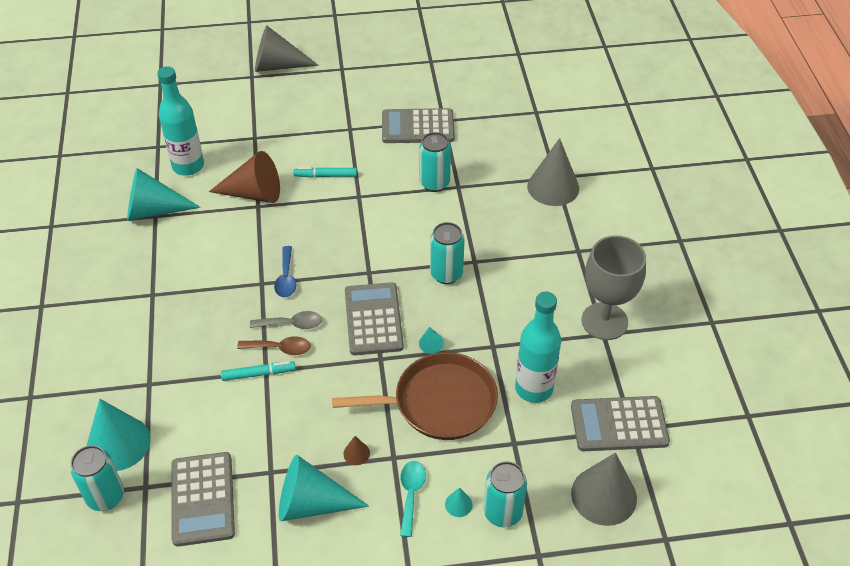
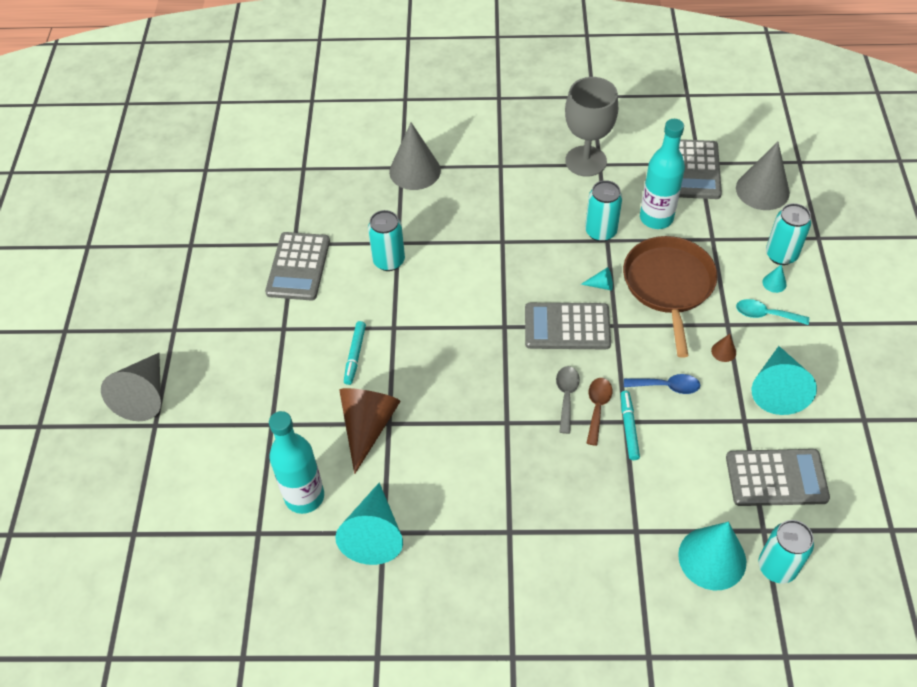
camera: 80 degrees left, 5 degrees up
(286, 278) = (503, 399): blue spoon -> blue spoon (667, 386)
(446, 274) = (516, 264): turquoise can -> turquoise can (600, 232)

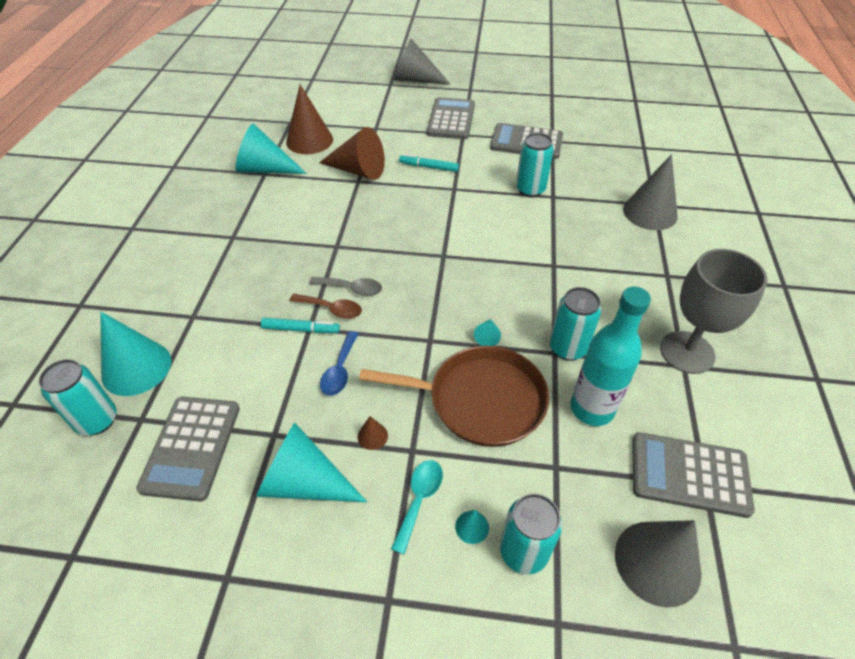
camera: 95 degrees right, 5 degrees down
(304, 496) = (309, 140): turquoise bottle -> brown cone
(567, 327) = (434, 300): grey calculator -> grey calculator (451, 119)

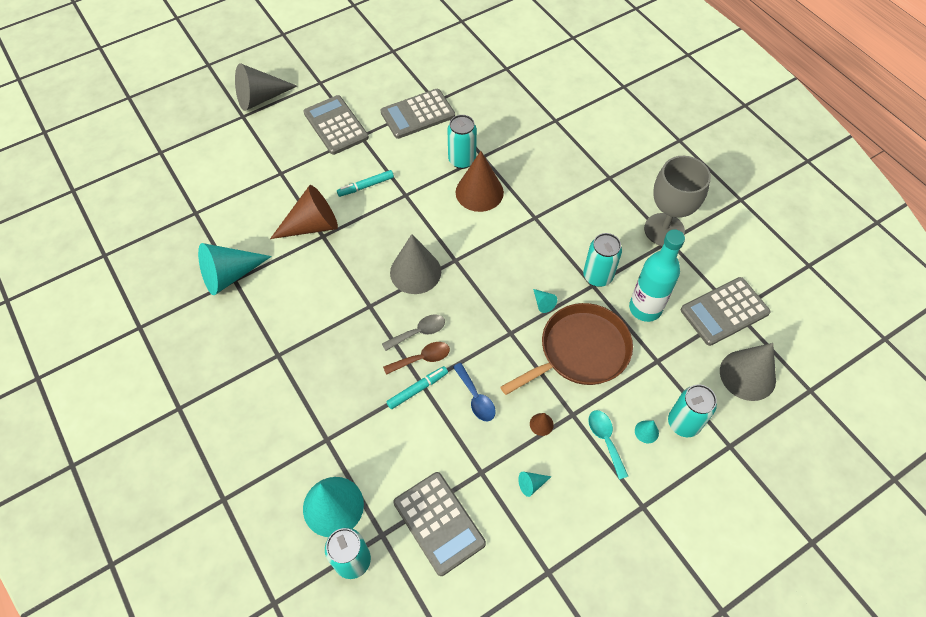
camera: 40 degrees left, 10 degrees up
(304, 482) = (531, 484): turquoise cone -> turquoise cone, size x0.42
(309, 140) = (236, 221): brown cone -> brown cone (479, 192)
(650, 212) = (558, 129): grey cone -> grey cone (415, 272)

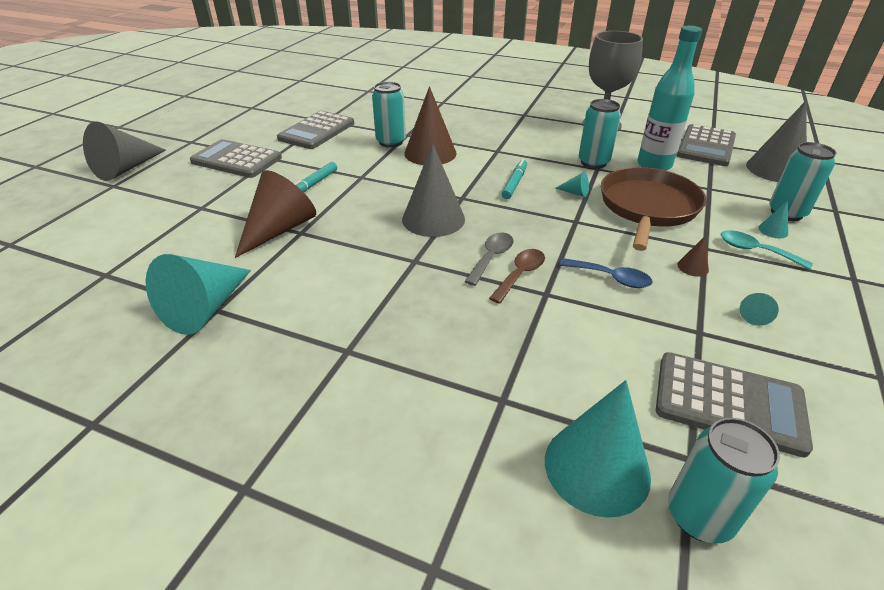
camera: 35 degrees left, 20 degrees down
(417, 389) = (547, 300): turquoise marker -> turquoise marker (514, 183)

